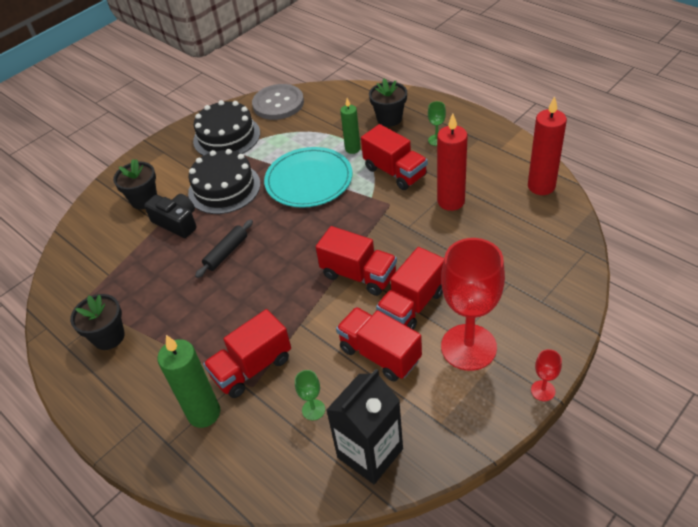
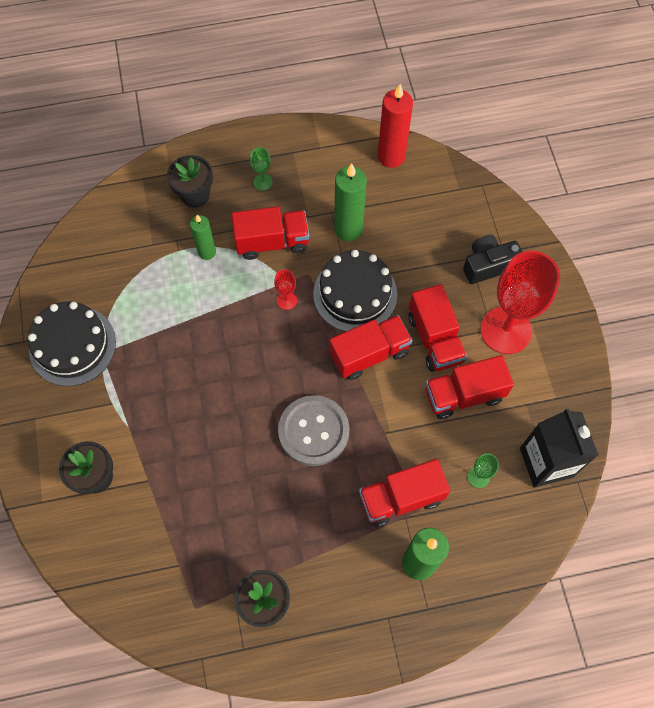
camera: 60 degrees left, 20 degrees up
(177, 222) = (162, 463): black camera -> black camera (488, 265)
(224, 188) = (152, 393): black cake -> black cake (355, 294)
(226, 253) = (246, 442): black rolling pin -> none
(252, 367) = (401, 498): red truck -> red truck turned 75 degrees clockwise
(278, 103) = (68, 268): grey button -> grey button (313, 431)
(309, 180) = (214, 315): turquoise plate -> none
(451, 201) = (348, 229): red candle -> green candle
(543, 390) = (578, 313): red goblet -> red goblet (286, 300)

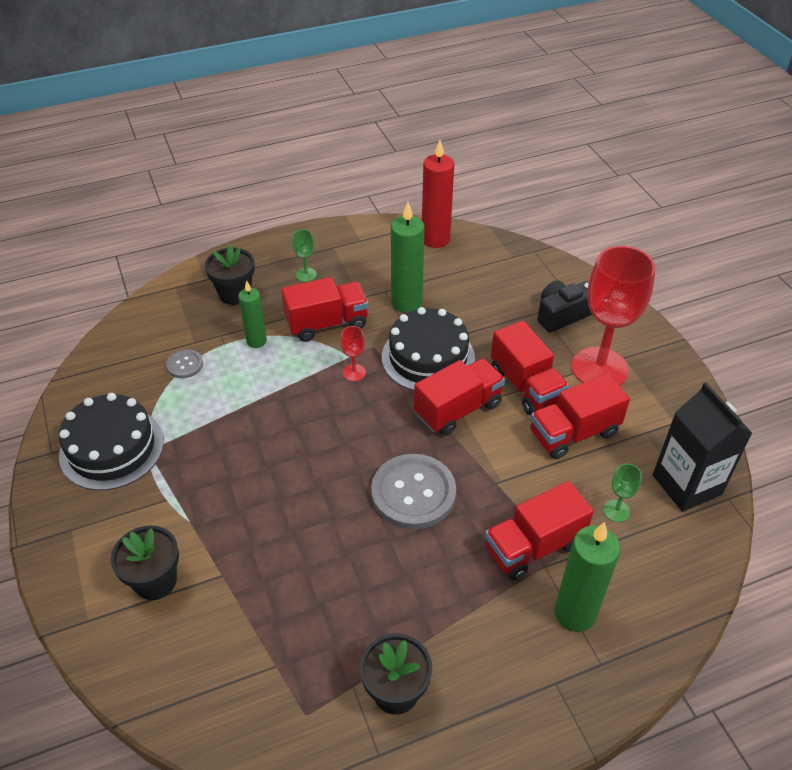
camera: 10 degrees left, 20 degrees down
(141, 268) = (185, 365): none -> grey button

